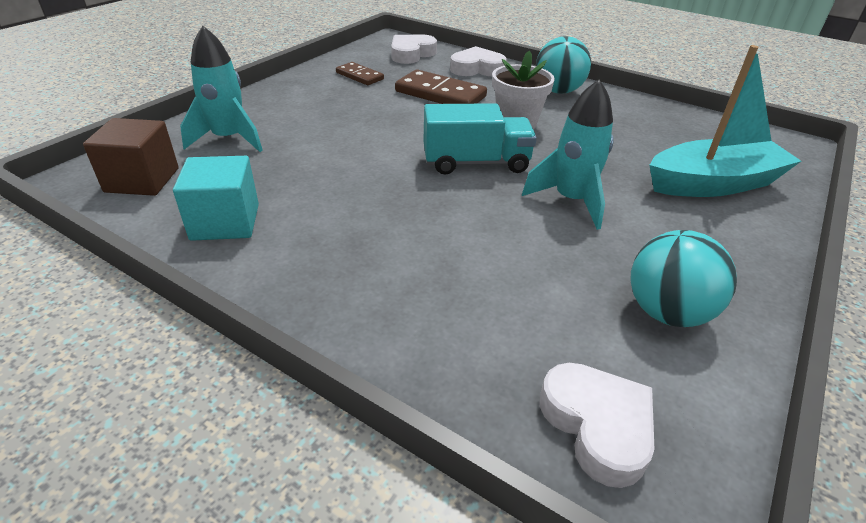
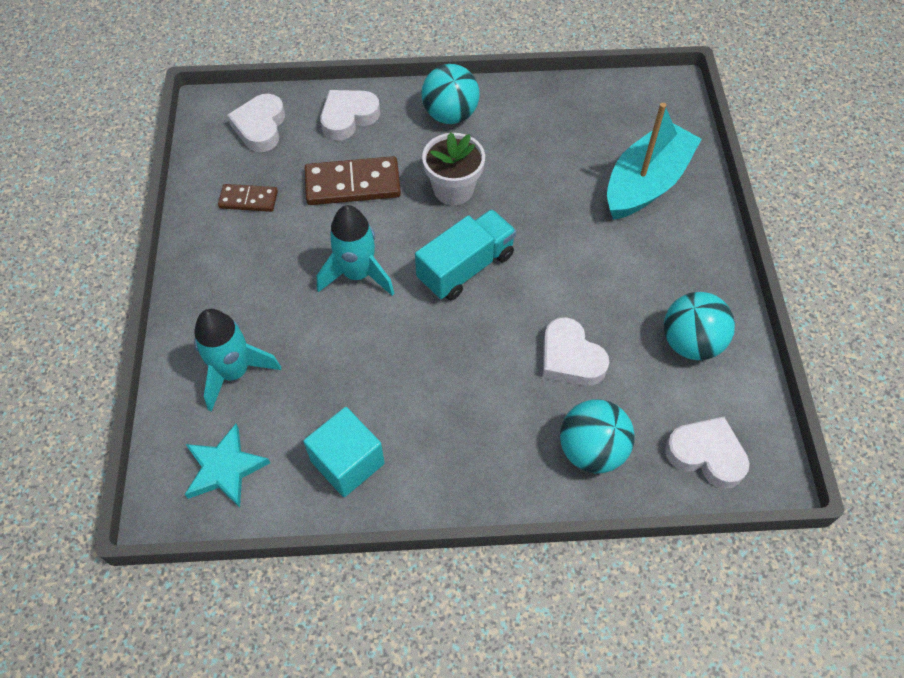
camera: 35 degrees left, 20 degrees up
(142, 180) = (225, 468): brown cube -> turquoise star
(454, 337) = (591, 450): none -> turquoise ball
(509, 257) = (570, 358): none -> white heart
(571, 200) = (566, 269): turquoise rocket -> turquoise rocket (357, 274)

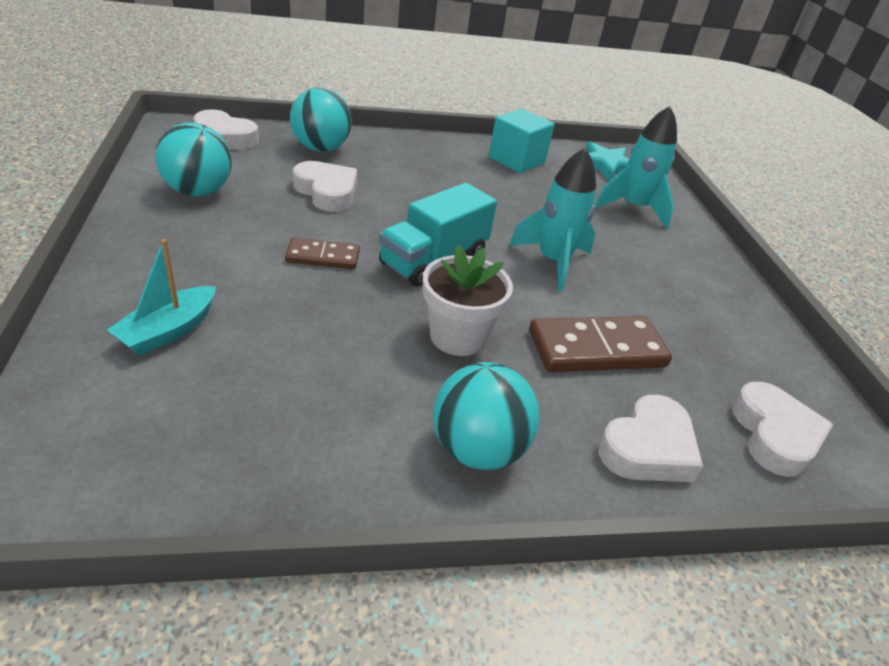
camera: 170 degrees right, 20 degrees down
(248, 200) = (718, 337): brown domino -> brown domino (323, 257)
(646, 183) = (168, 331): turquoise boat -> turquoise boat, size x0.56

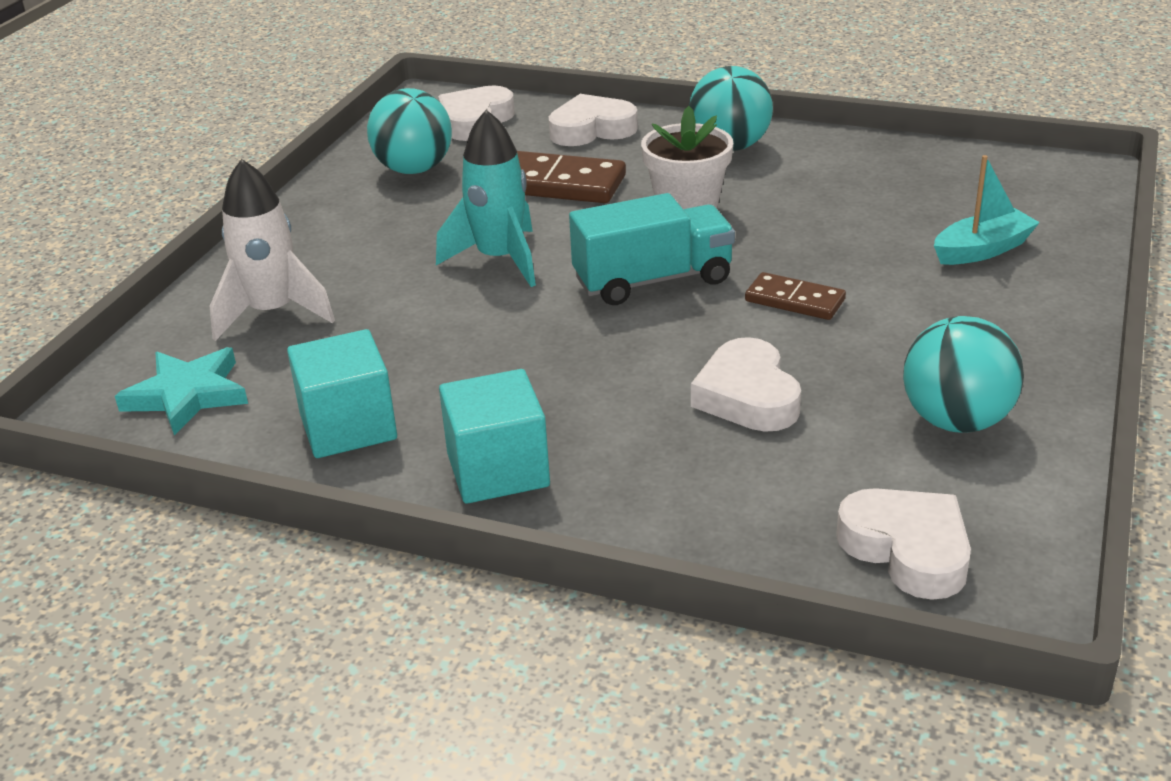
camera: 145 degrees left, 5 degrees down
(321, 148) = (716, 499): turquoise ball -> turquoise ball (414, 169)
(430, 150) = (498, 470): none -> turquoise cube
(633, 208) = (273, 313): turquoise rocket -> white rocket

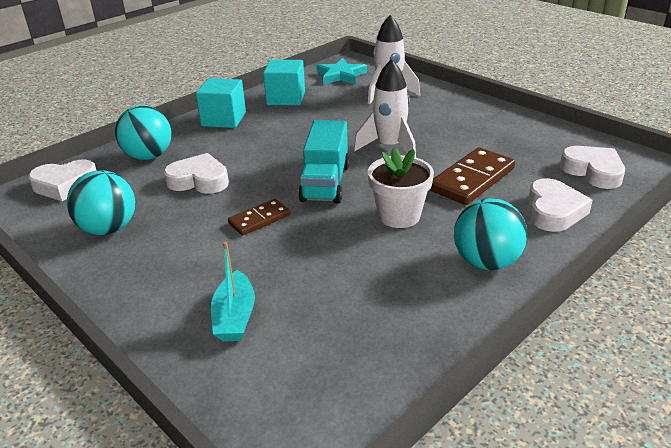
camera: 115 degrees right, 0 degrees up
(414, 169) = (524, 141): turquoise ball -> turquoise ball (149, 156)
(499, 260) = (389, 147): turquoise rocket -> white rocket

